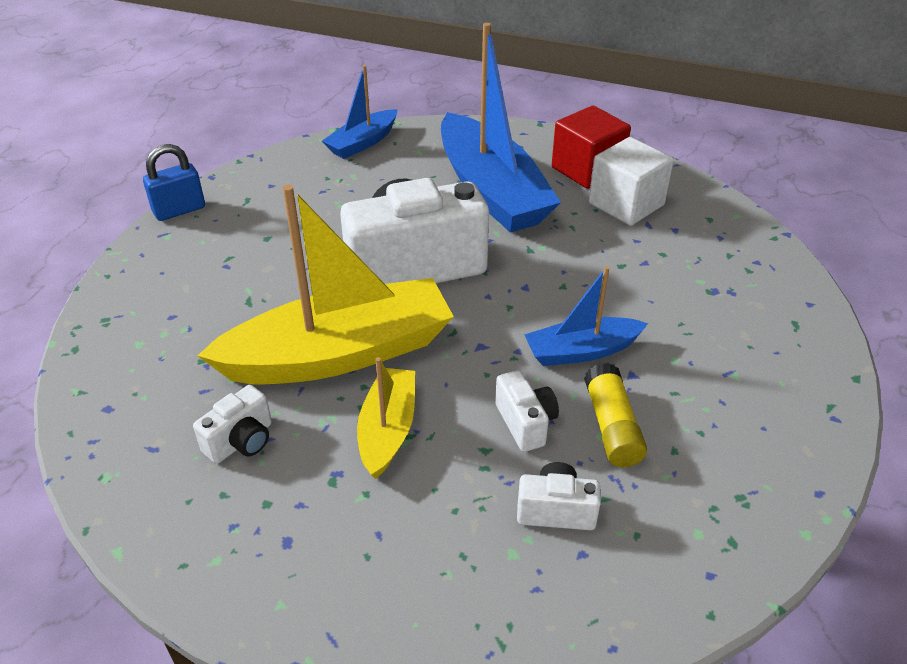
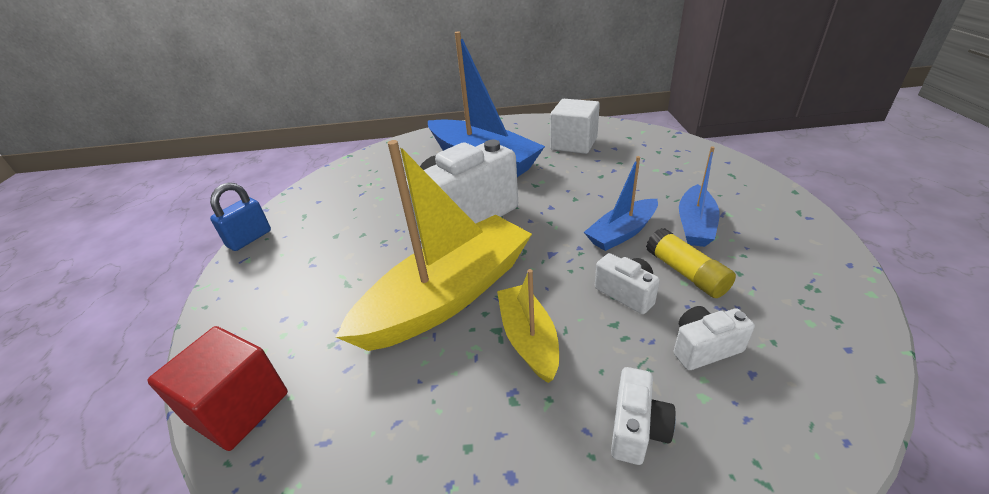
camera: 20 degrees left, 5 degrees down
(241, 441) = (409, 399): white camera -> white camera (636, 429)
(362, 143) = (372, 158): blue boat -> blue boat (695, 225)
(587, 170) = (534, 133): red cube -> red cube (238, 407)

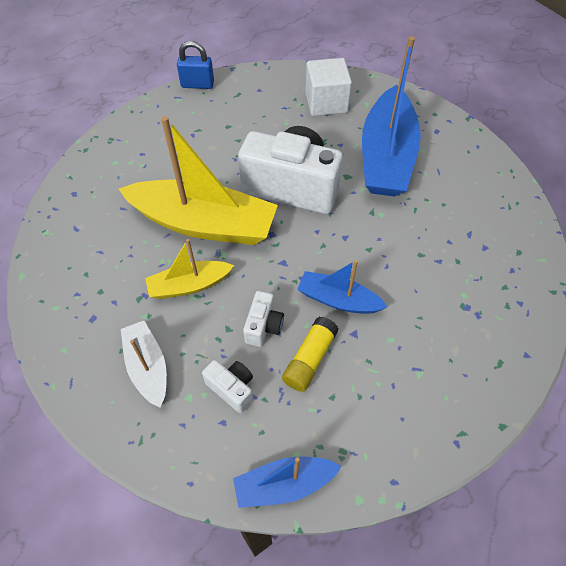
camera: 55 degrees right, 20 degrees up
(238, 407) = (77, 179): red cube -> none
(528, 339) = (189, 285): yellow boat -> yellow boat turned 150 degrees counterclockwise
(574, 143) = (468, 211): white cube -> white cube (326, 102)
(636, 429) = (148, 367): white camera -> white boat
(695, 225) = (383, 350): blue boat -> blue boat (284, 484)

